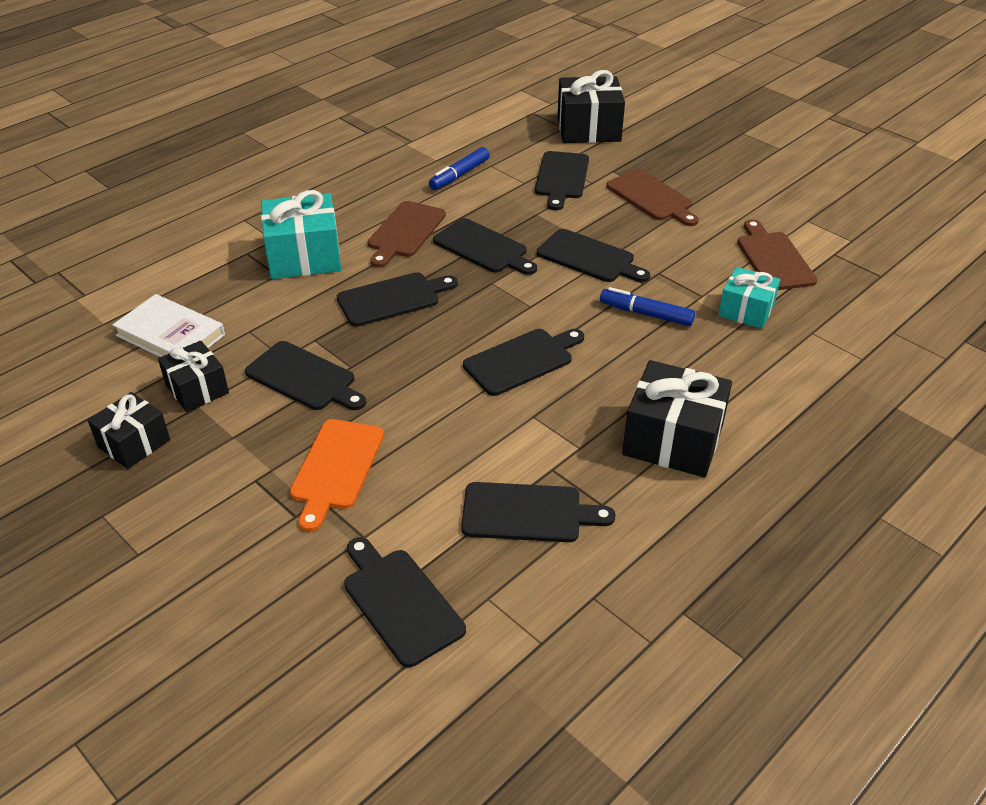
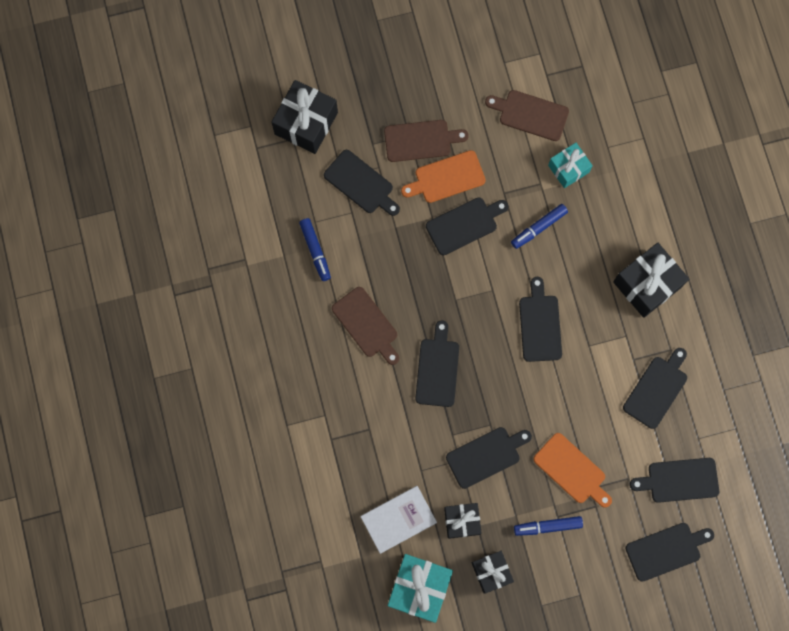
camera: 60 degrees left, 35 degrees up
(234, 475) = (548, 526): none -> blue marker
(304, 257) = (358, 403): turquoise gift -> turquoise gift (419, 588)
(483, 248) = (415, 284): black cutting board -> black cutting board (666, 550)
(630, 227) = (446, 178): none -> orange cutting board

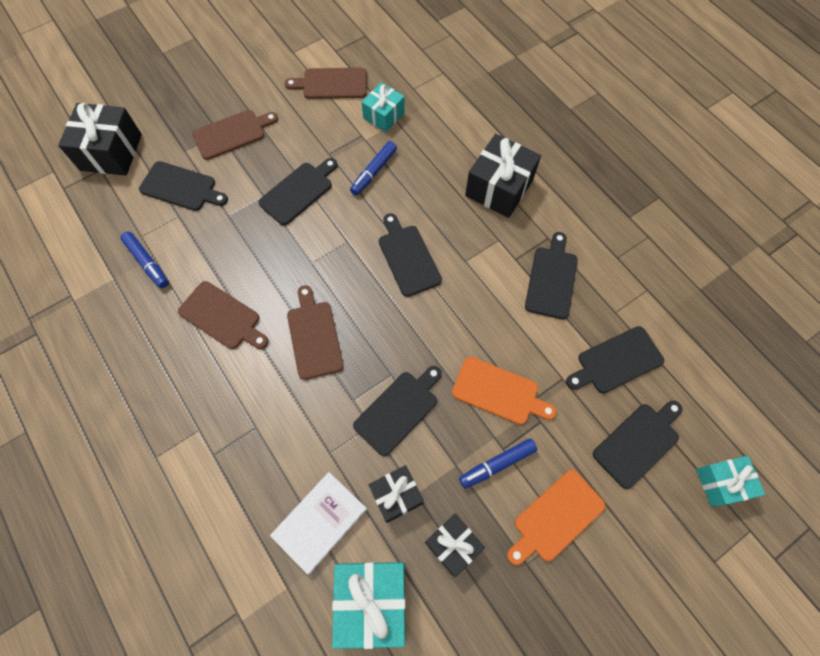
camera: 20 degrees left, 10 degrees down
(437, 369) = (314, 336): black cutting board -> brown cutting board
(446, 178) = (267, 157): orange cutting board -> orange cutting board (556, 517)
(716, 604) = (721, 483): none -> turquoise gift

